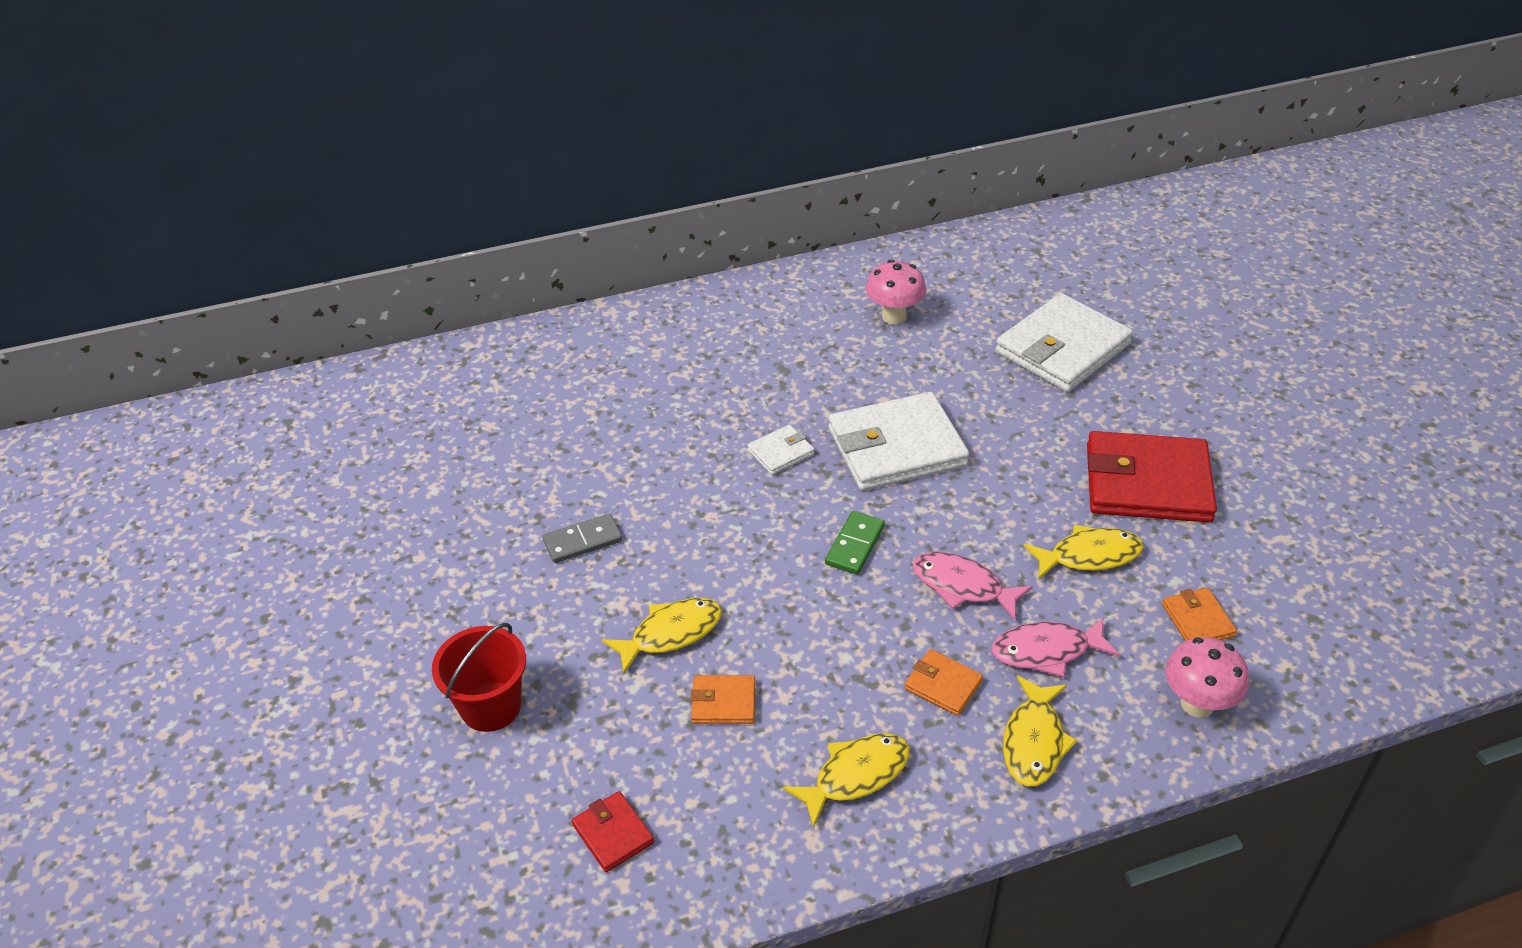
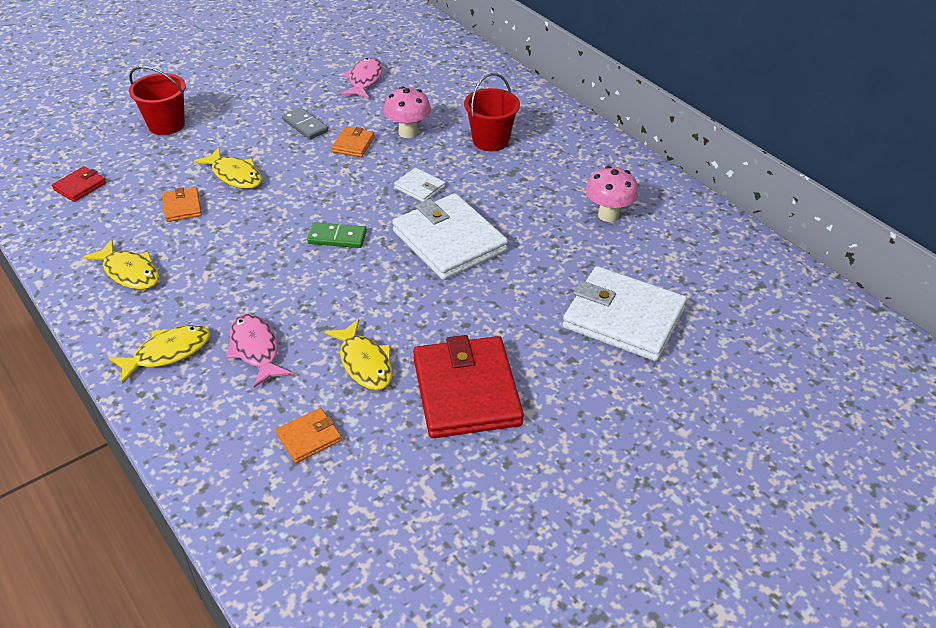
camera: 70 degrees right, 0 degrees up
(710, 372) = (490, 140): none -> red bucket
(943, 685) = (213, 300): orange wallet -> orange wallet (353, 144)
(962, 586) = (311, 297): pink fish -> pink fish (364, 80)
(1034, 741) = (168, 353): yellow fish -> yellow fish turned 150 degrees clockwise
(1197, 704) = (217, 443): pink mushroom -> pink mushroom (408, 132)

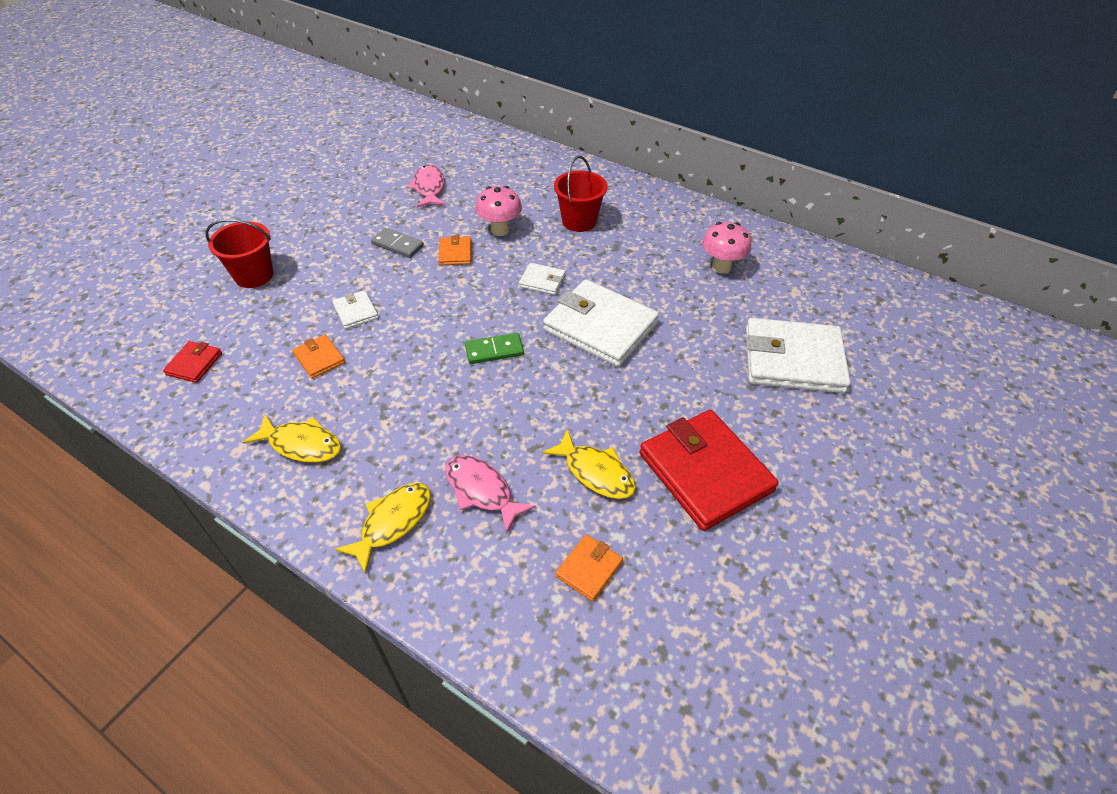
camera: 20 degrees left, 5 degrees up
(235, 175) = (356, 311): yellow fish -> white wallet

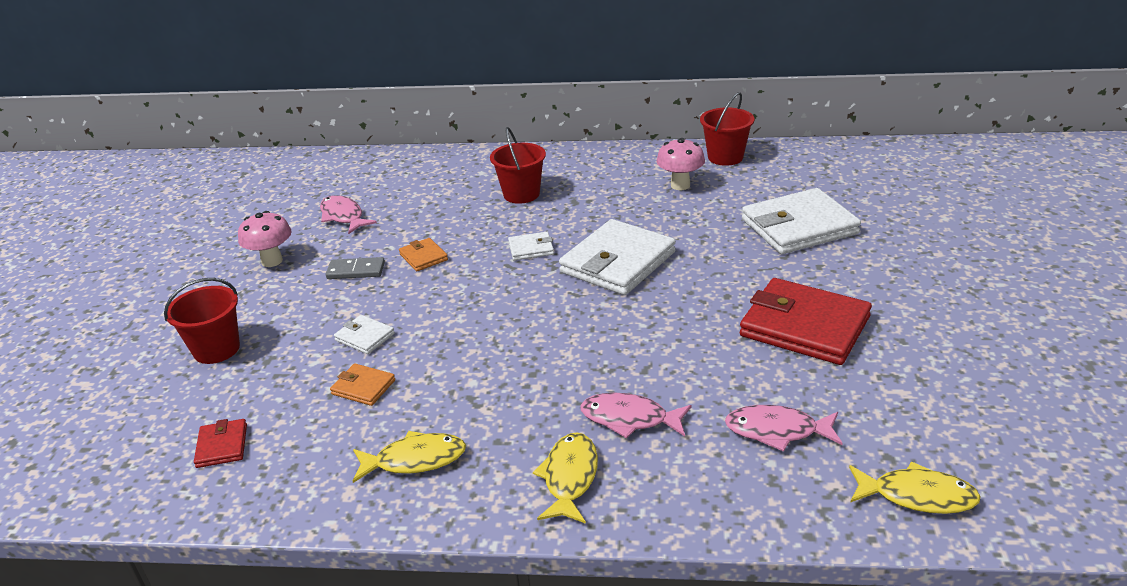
camera: 25 degrees left, 15 degrees down
(494, 350) = (537, 315): green domino -> none
(500, 230) = (451, 225): pink mushroom -> pink mushroom (272, 261)
(589, 569) = (777, 431): orange wallet -> pink fish
(595, 472) = (716, 364): yellow fish -> yellow fish (917, 496)
(600, 327) = (618, 262): white wallet -> white wallet turned 60 degrees counterclockwise
(788, 252) = (725, 157): none -> red bucket

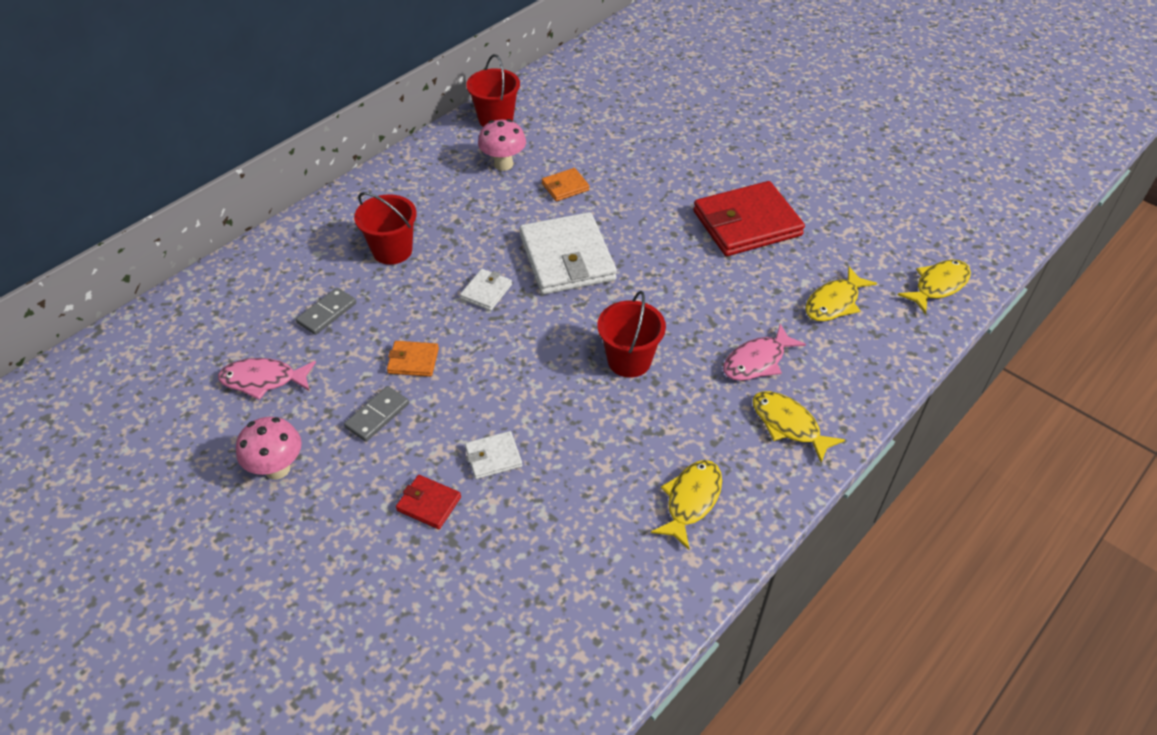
camera: 55 degrees left, 15 degrees up
(216, 349) = (389, 573): red bucket -> red bucket (629, 360)
(222, 446) = (549, 623): red wallet -> red wallet (429, 504)
(363, 387) = (565, 490): orange wallet -> orange wallet (565, 187)
(430, 204) = (327, 313): none -> grey domino
(777, 431) = (834, 302): pink fish -> yellow fish
(799, 227) = (634, 150): white wallet -> none

